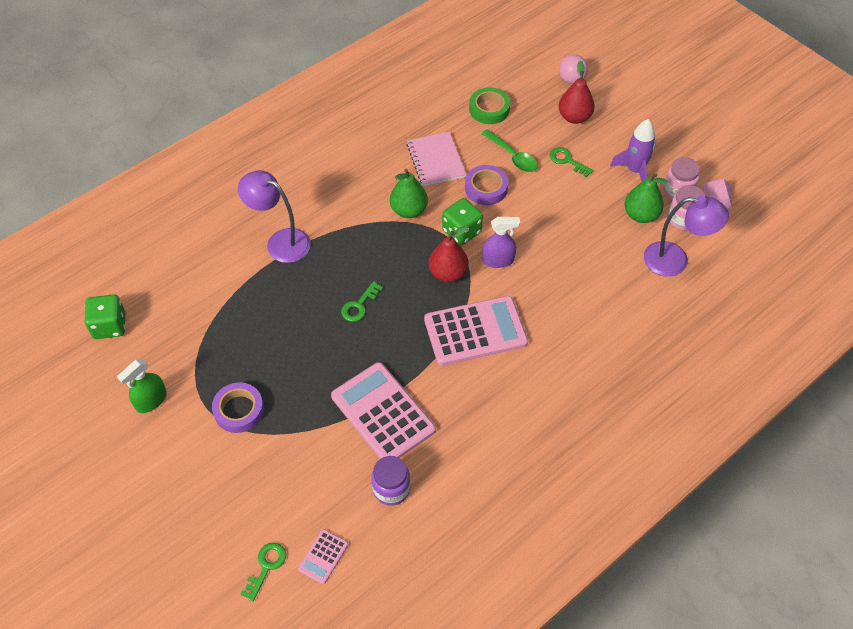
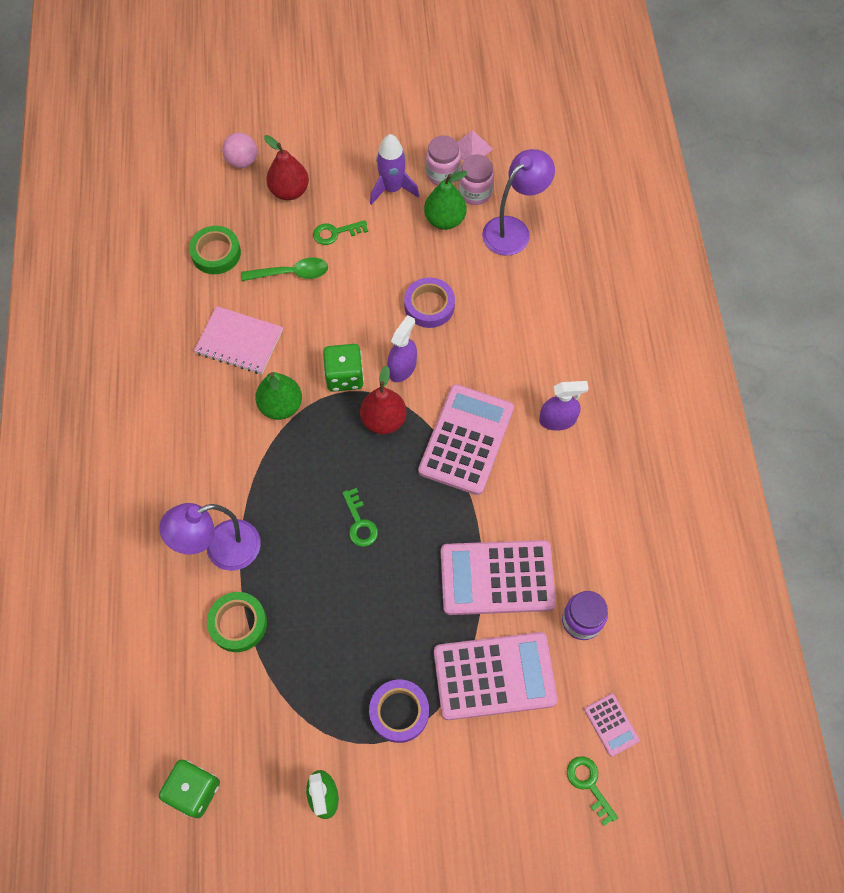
camera: 55 degrees left, 10 degrees up
(236, 281) = (238, 623): none -> green tape
(306, 455) = (494, 676): none -> pink calculator
(486, 188) = (310, 321): purple tape -> purple tape (429, 306)
(542, 380) = (557, 420): none -> purple spray bottle

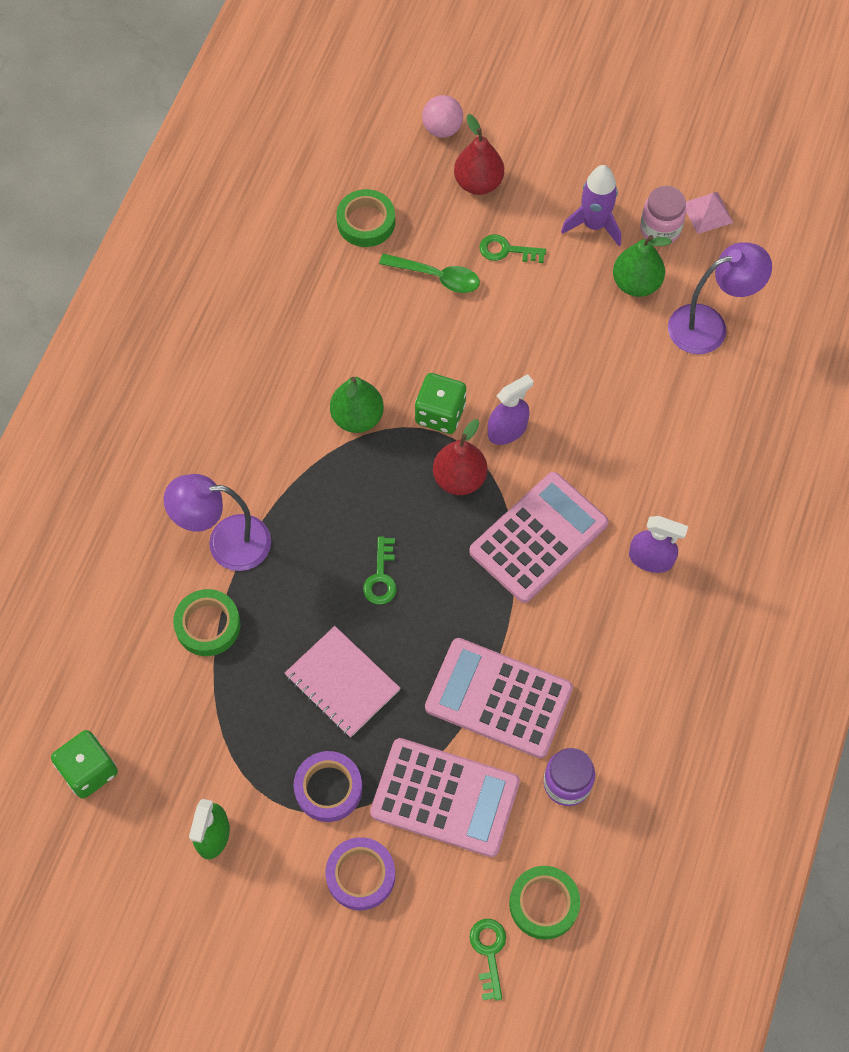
camera: 25 degrees right, 0 degrees up
(239, 341) = (346, 329): pink notebook -> pink notebook (342, 682)
(429, 306) = (570, 374): purple tape -> purple tape (360, 875)
(475, 192) = (686, 265): pink jar -> none
(611, 724) = (544, 904): pink calculator -> green tape

